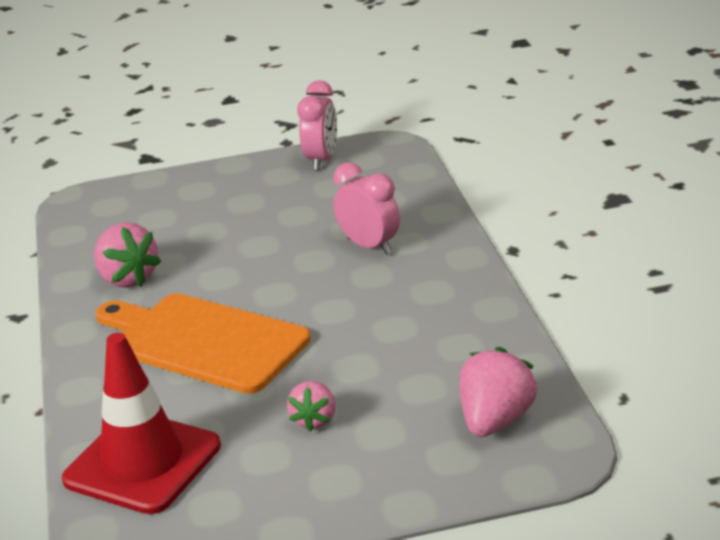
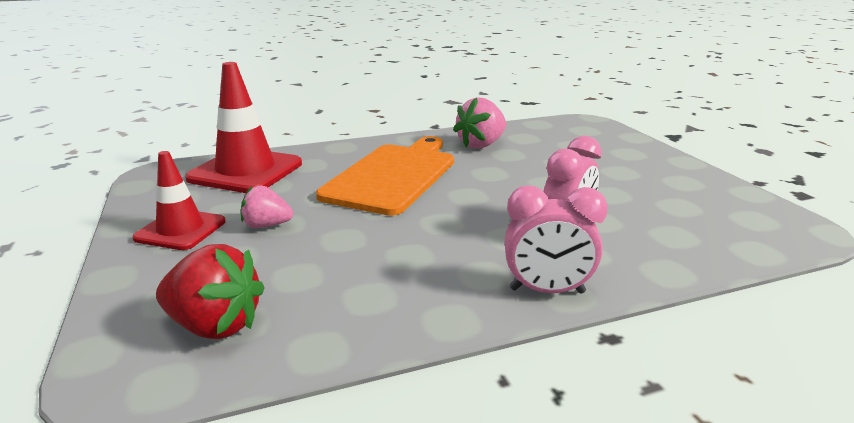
camera: 80 degrees right, 5 degrees down
(311, 482) = (180, 230): none -> red traffic cone
(322, 160) = (731, 197): pink clock -> pink clock (547, 291)
(495, 420) = (215, 325): pink strawberry -> red strawberry

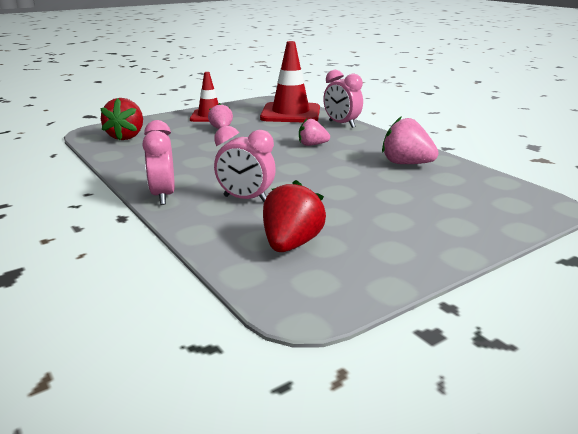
camera: 75 degrees right, 0 degrees up
(327, 151) = (341, 124): none -> pink clock
(393, 175) = (312, 145): orange cutting board -> pink strawberry
(683, 220) = (291, 244): none -> red strawberry

